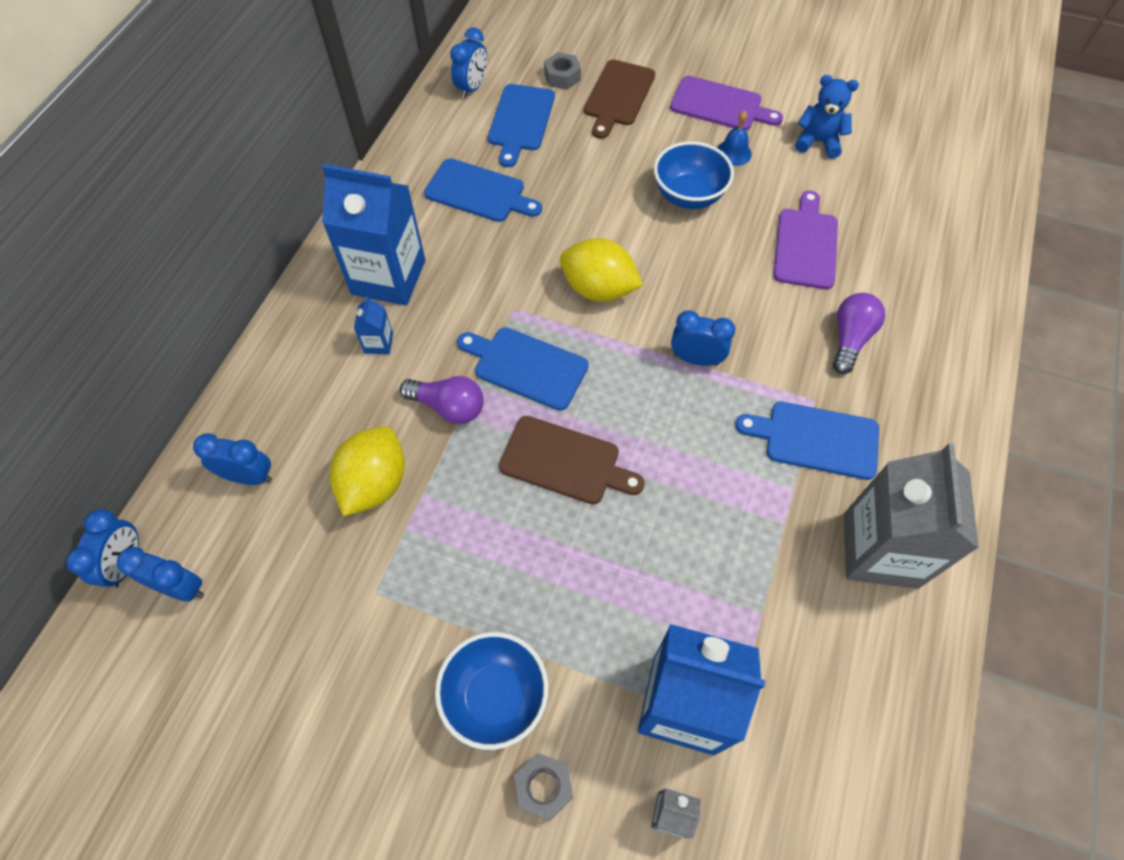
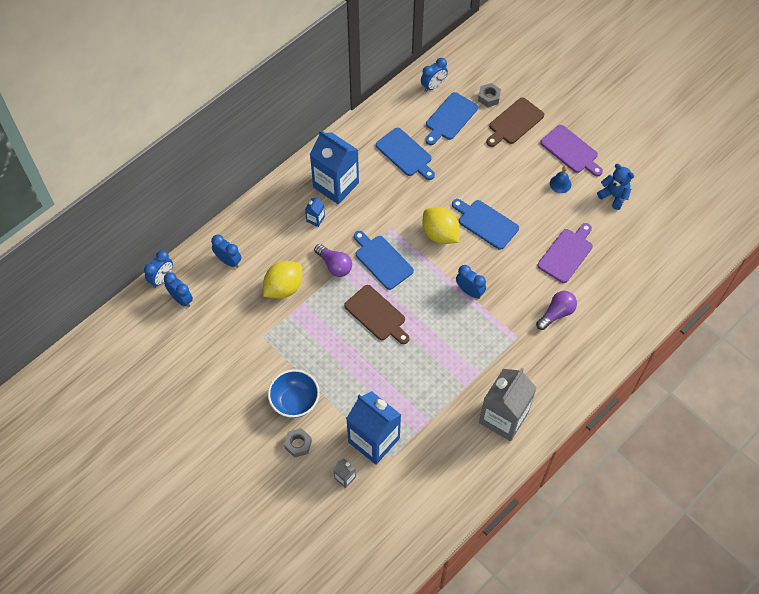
camera: 25 degrees right, 0 degrees up
(688, 196) = (518, 200): blue bowl -> none
(815, 439) = (505, 355): blue cutting board -> blue cutting board (486, 223)

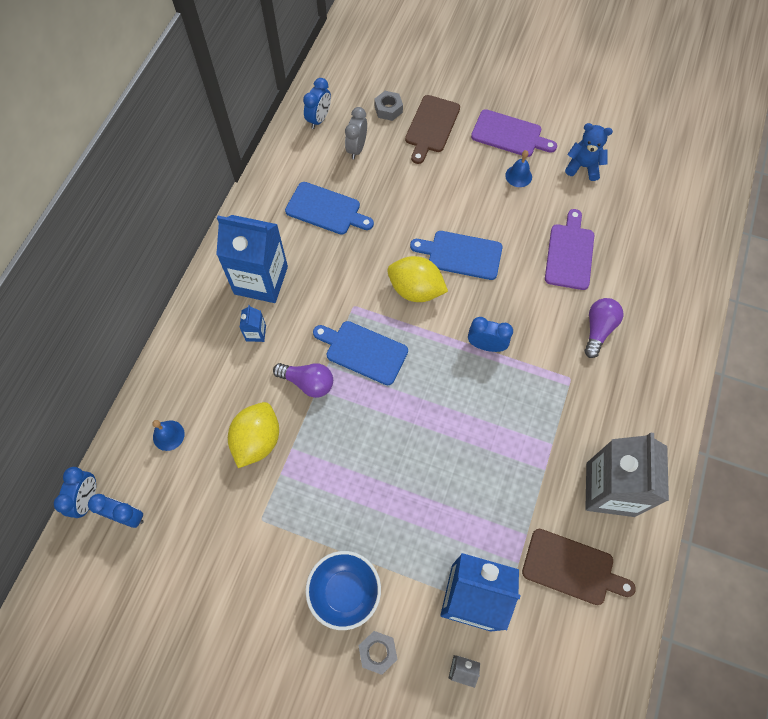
camera: 25 degrees left, 5 degrees up
(228, 261) = (168, 435): blue clock -> blue bell
(377, 315) = (391, 424): brown cutting board -> brown cutting board (572, 568)
(450, 118) = (356, 148): blue cutting board -> grey clock

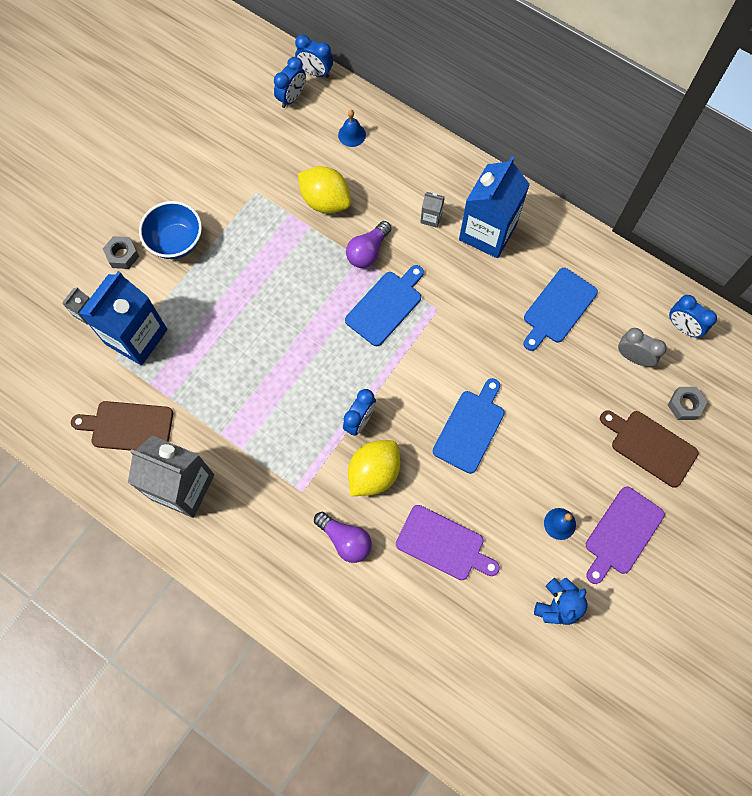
camera: 105 degrees right, 5 degrees up
(256, 333) = (431, 218): blue carton -> grey carton
(415, 290) = (440, 371): yellow lemon -> yellow lemon (374, 473)
(572, 568) = (128, 426): brown cutting board -> brown cutting board turned 60 degrees clockwise

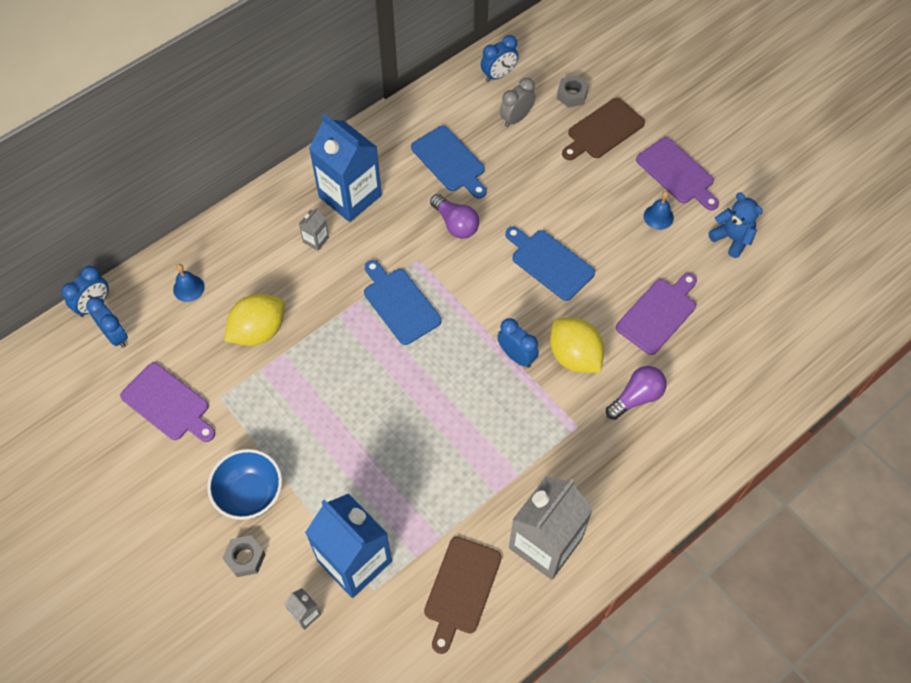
camera: 75 degrees left, 10 degrees down
(240, 156) = (168, 404): none -> purple cutting board
(368, 251) = (333, 305): purple light bulb -> purple light bulb (455, 224)

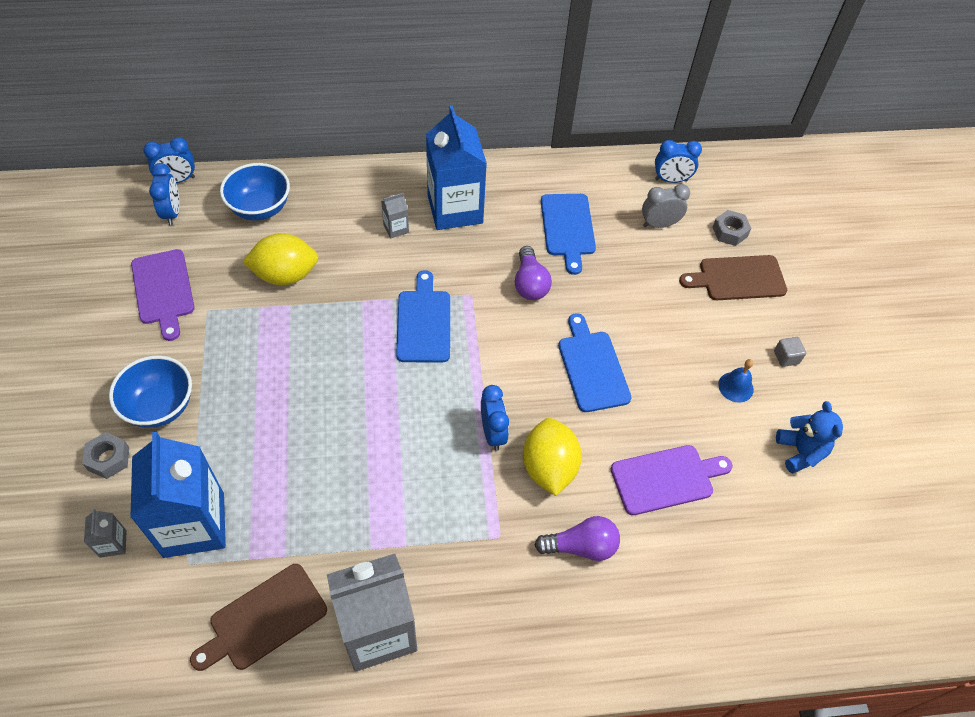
camera: 30 degrees right, 5 degrees down
(188, 288) = (260, 208): blue bell -> blue bowl
(677, 173) = (786, 357): purple cutting board -> grey cube

